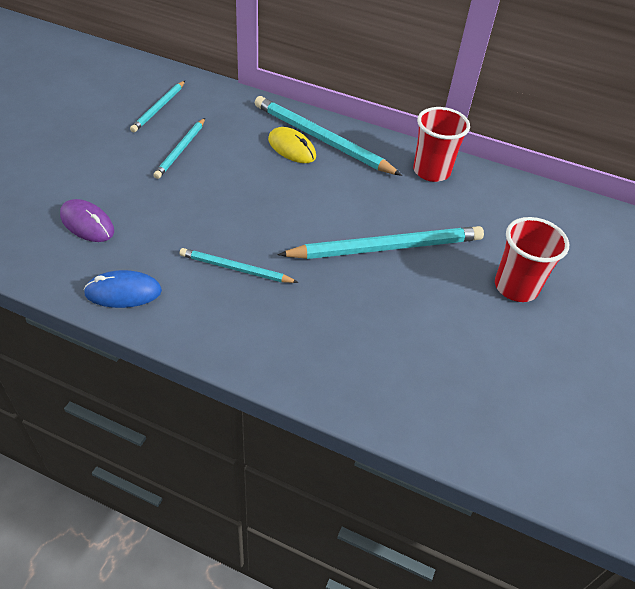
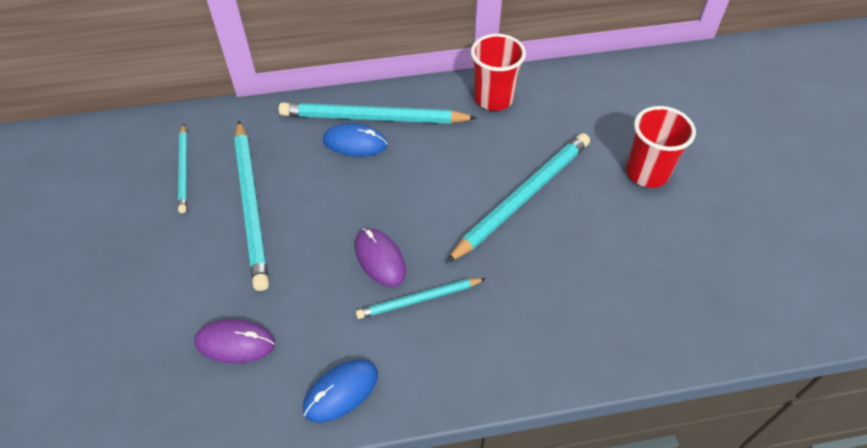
camera: 30 degrees left, 5 degrees up
(181, 150) = (251, 205): turquoise pencil -> turquoise pencil, size x1.78
(234, 228) = (380, 259): none -> purple mouse
(292, 148) = (355, 143): yellow mouse -> blue mouse

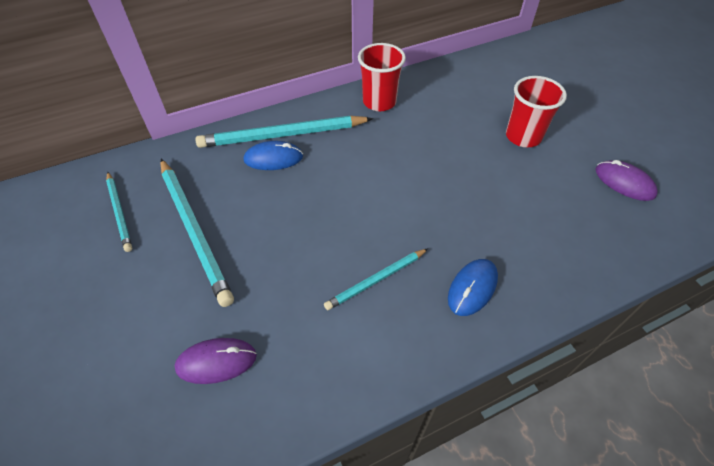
camera: 15 degrees left, 0 degrees up
(341, 392) = (334, 382): blue mouse -> blue mouse (472, 288)
(380, 259) = (329, 252): purple mouse -> purple mouse (624, 183)
(522, 197) = (432, 175): turquoise pencil -> none

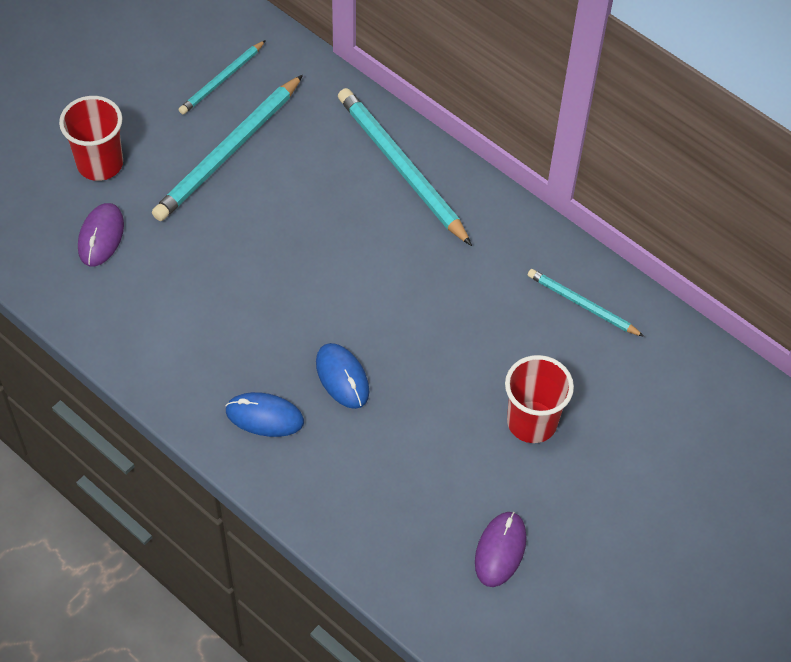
camera: 65 degrees right, 5 degrees up
(216, 361) = (101, 236): purple mouse -> purple mouse turned 45 degrees clockwise
(273, 158) = (359, 174): blue mouse -> blue mouse (342, 377)
(376, 280) = (237, 329): turquoise pencil -> turquoise pencil (582, 305)
(379, 102) = (515, 244): red cup -> red cup (100, 164)

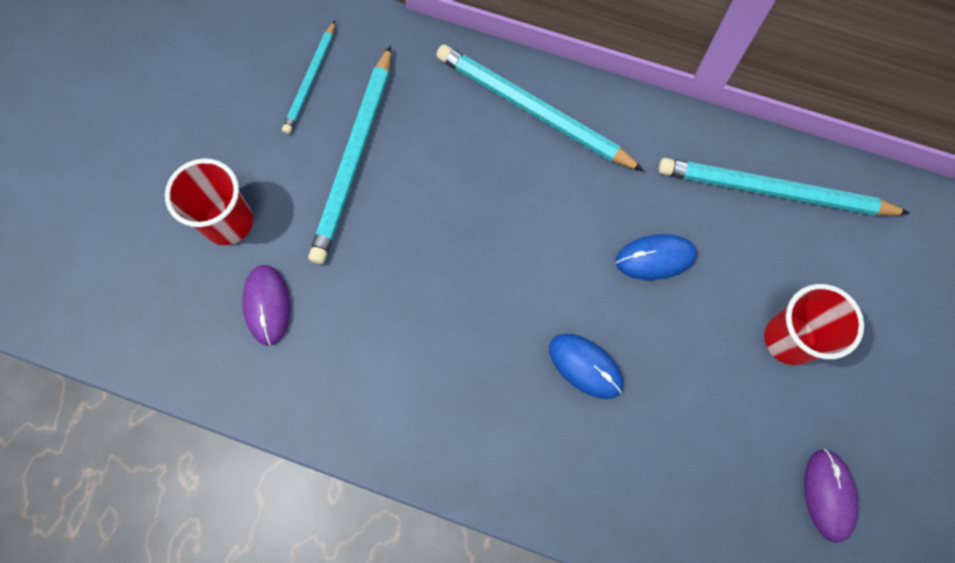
camera: 20 degrees left, 15 degrees up
(264, 416) = (529, 444): blue mouse -> blue mouse (655, 258)
(582, 305) = (774, 191): turquoise pencil -> turquoise pencil, size x1.78

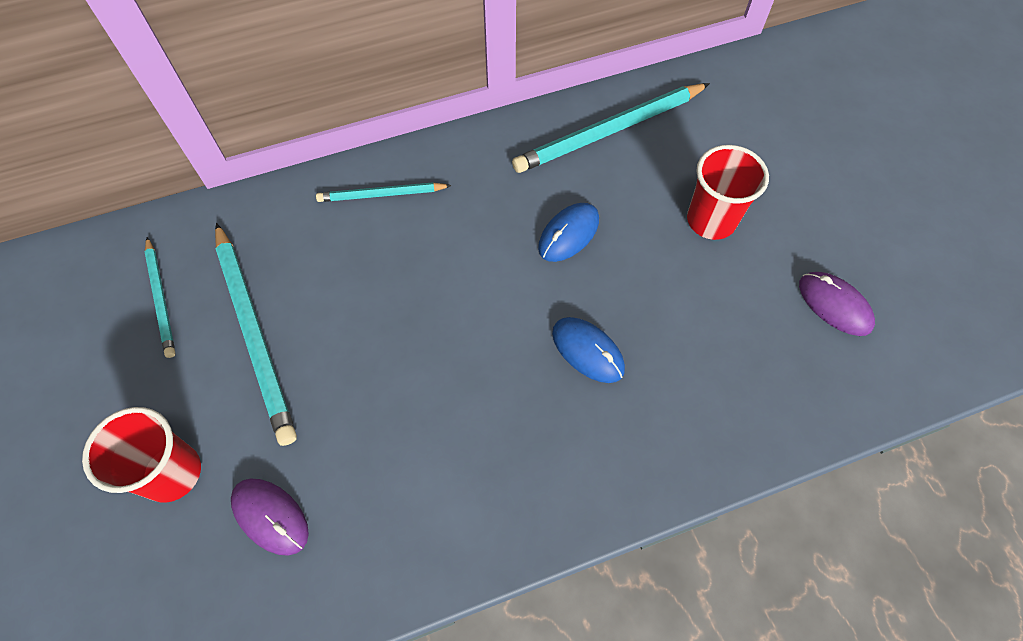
camera: 40 degrees left, 10 degrees down
(533, 110) = (381, 194): turquoise pencil -> turquoise pencil, size x0.56
(585, 366) = (587, 351): blue mouse -> blue mouse turned 45 degrees clockwise

